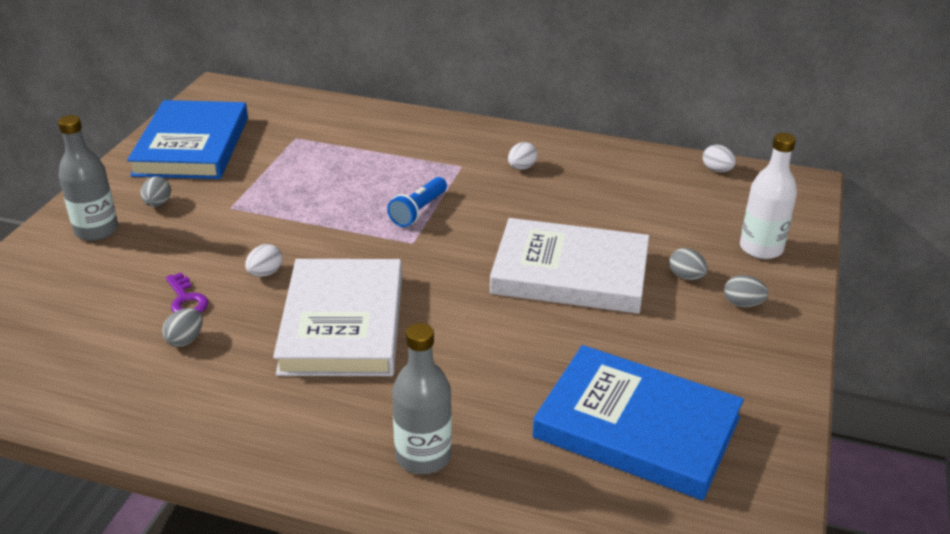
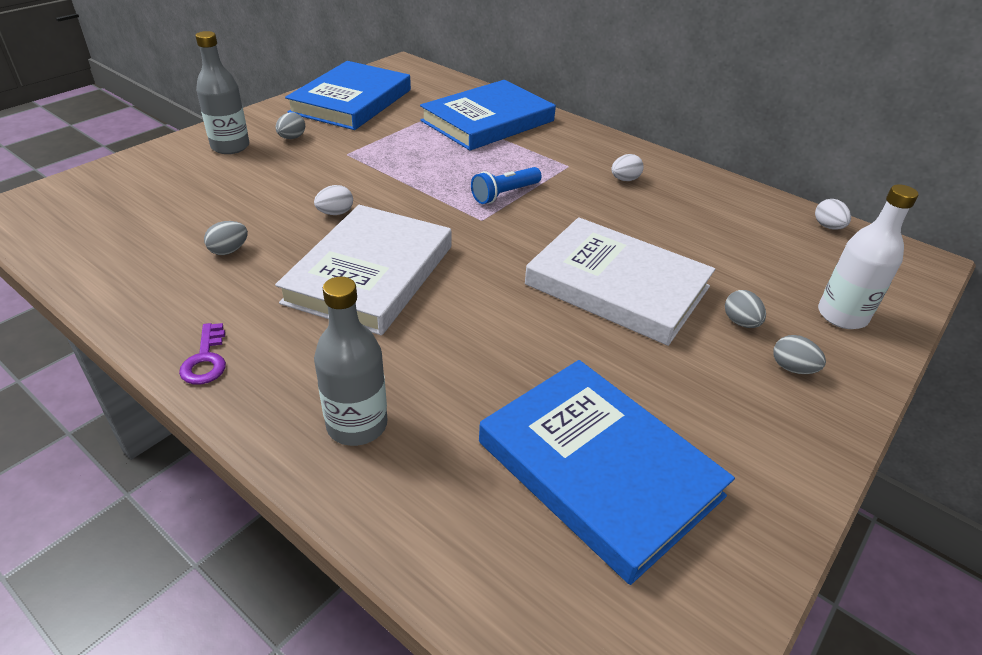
camera: 20 degrees right, 5 degrees up
(186, 299) = (255, 218): purple key -> purple key (206, 360)
(352, 135) = (487, 121): none -> blue book

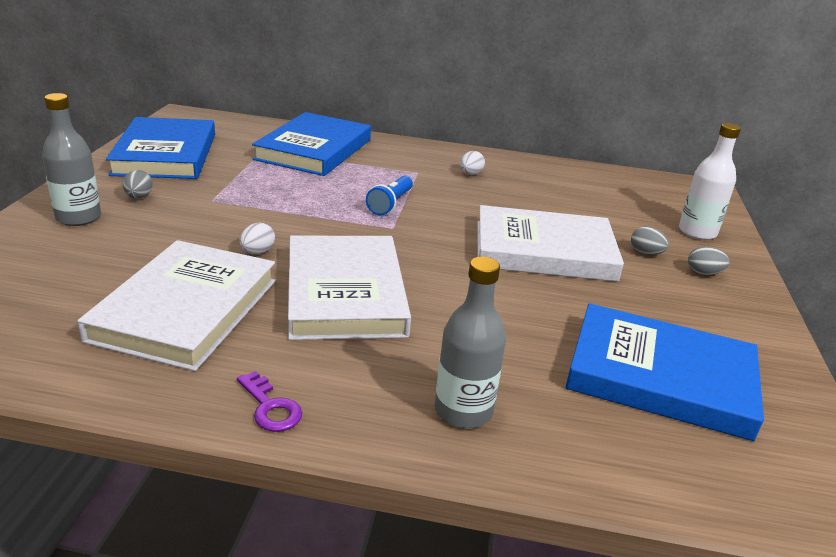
camera: 30 degrees left, 10 degrees down
(229, 250) = (186, 309): grey egg -> white book
(827, 227) = (633, 178): white egg -> none

